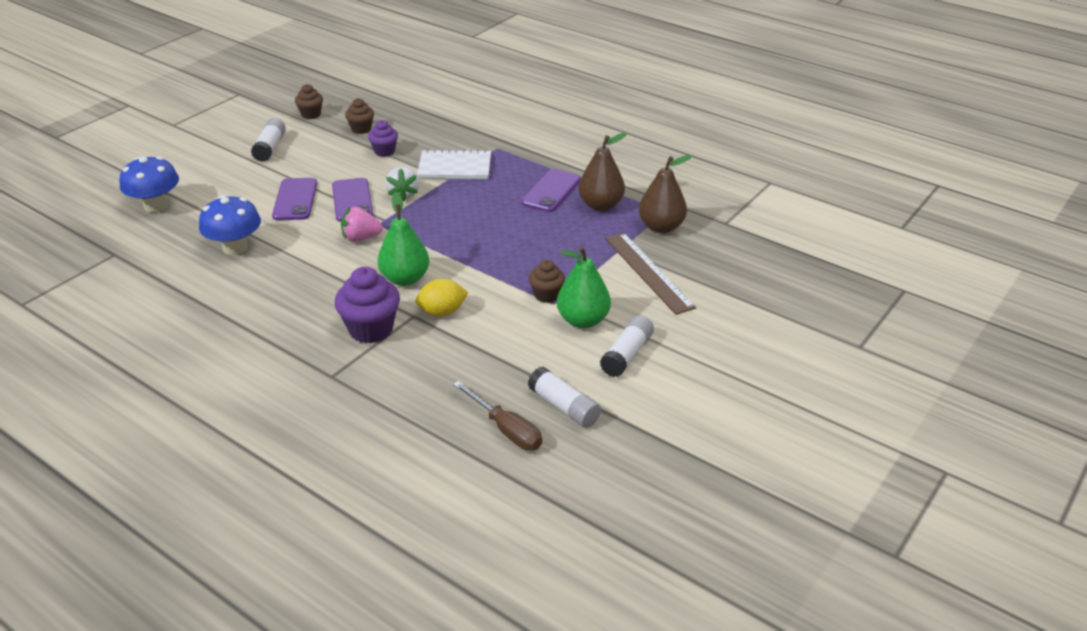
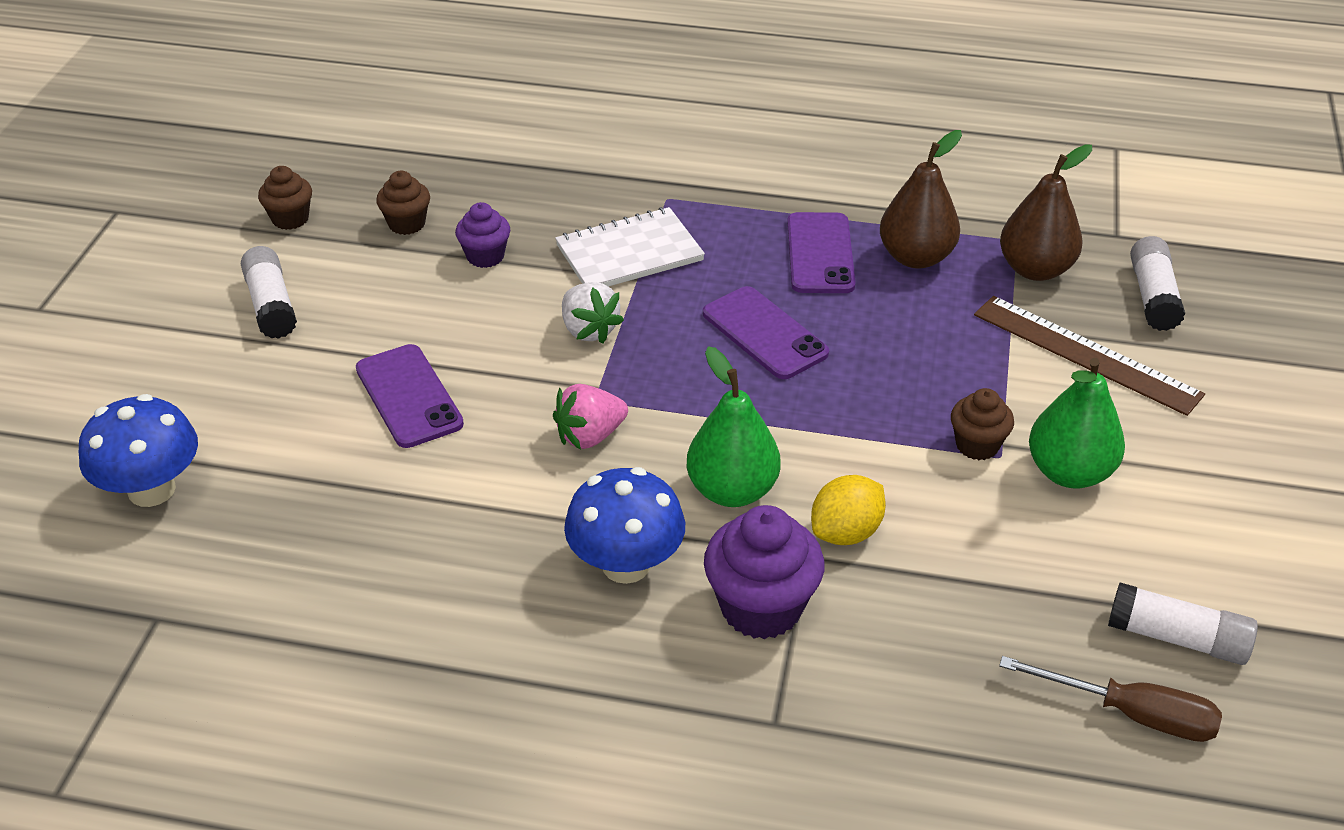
camera: 25 degrees left, 5 degrees up
(235, 248) = (382, 528): blue mushroom -> blue mushroom (626, 564)
(352, 200) = (511, 367): purple phone -> purple phone (765, 333)
(627, 355) = (1183, 510): white glue stick -> white glue stick (1153, 296)

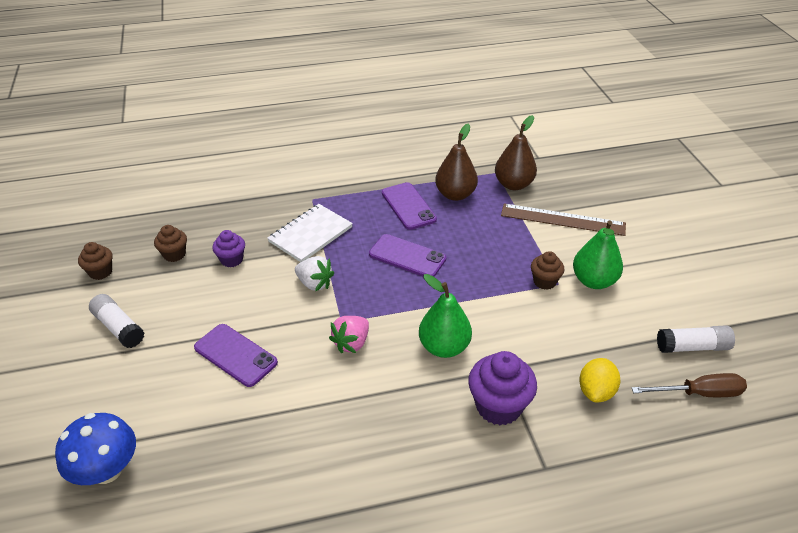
camera: 25 degrees left, 0 degrees up
(626, 564) = (415, 409): blue mushroom -> none
(846, 532) = (513, 349): yellow lemon -> yellow lemon (596, 391)
(1153, 296) = (573, 182): white glue stick -> none

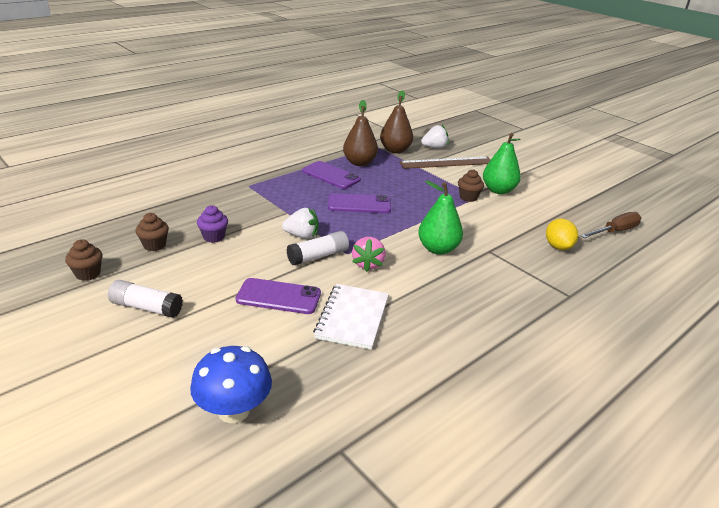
camera: 30 degrees left, 10 degrees down
(310, 234) = (268, 207): white notebook -> white notebook (352, 317)
(498, 406) = (507, 271): purple cupcake -> none
(567, 191) = (434, 147): none -> white strawberry
(692, 347) = (588, 210): white glue stick -> white glue stick (318, 256)

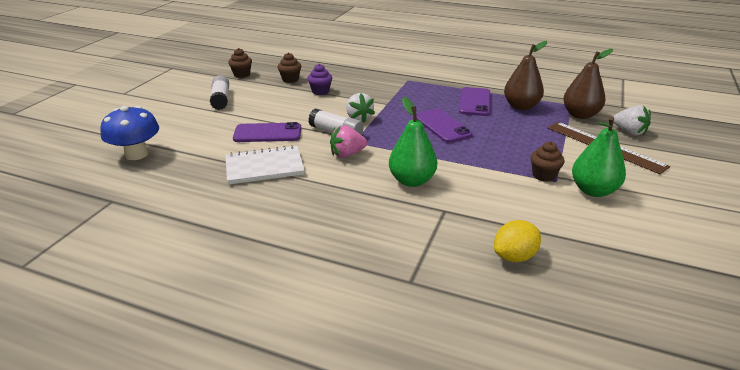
camera: 65 degrees right, 0 degrees up
(278, 296) = (267, 133): purple phone -> purple phone turned 75 degrees counterclockwise
(615, 231) = (626, 303): brown screwdriver -> none

